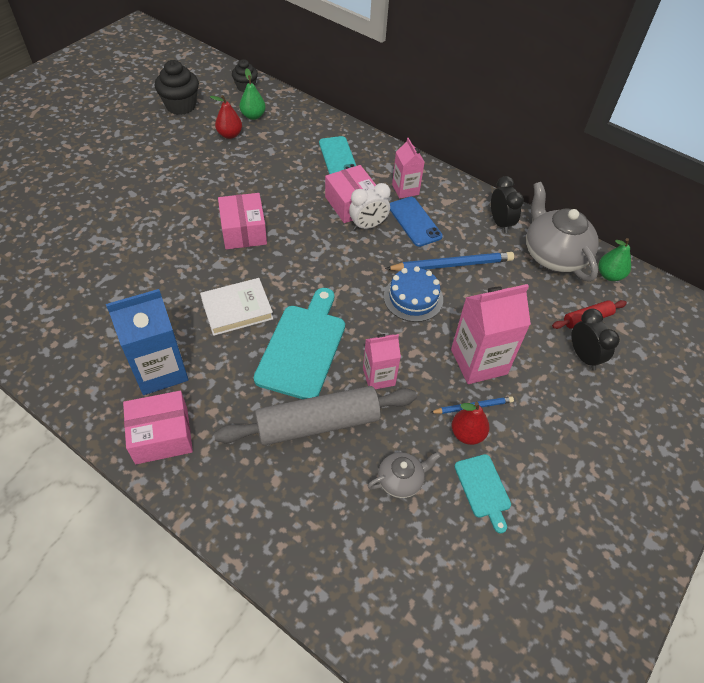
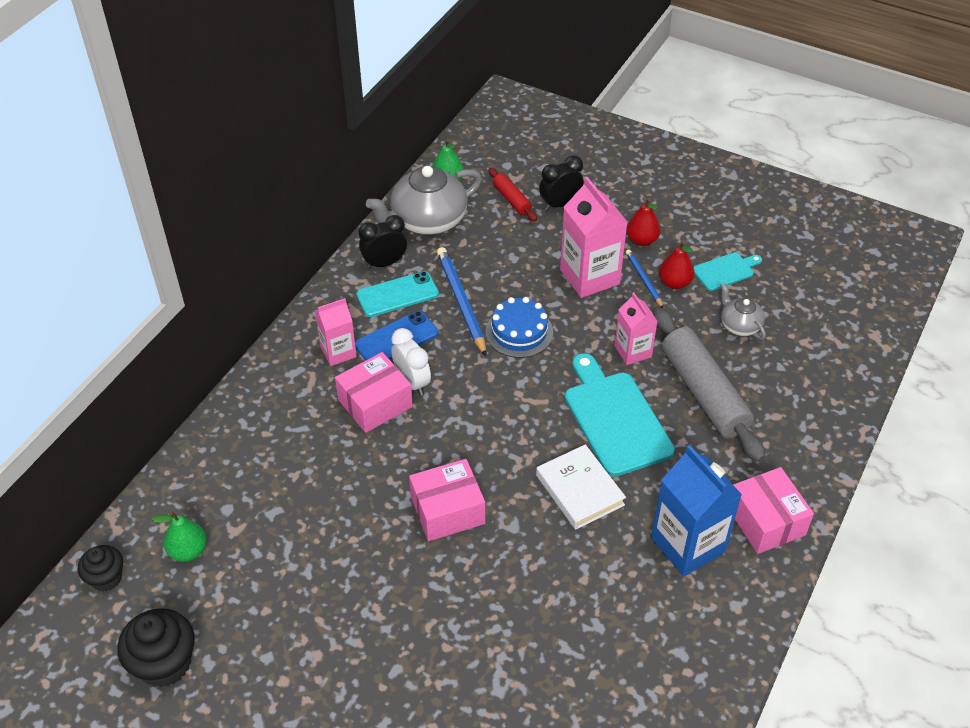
camera: 95 degrees left, 5 degrees down
(230, 135) = (240, 573): red pear -> red pear (642, 240)
(303, 347) = (615, 419): turquoise cutting board -> turquoise cutting board turned 60 degrees clockwise
(338, 157) = (281, 429): turquoise phone -> turquoise phone (397, 294)

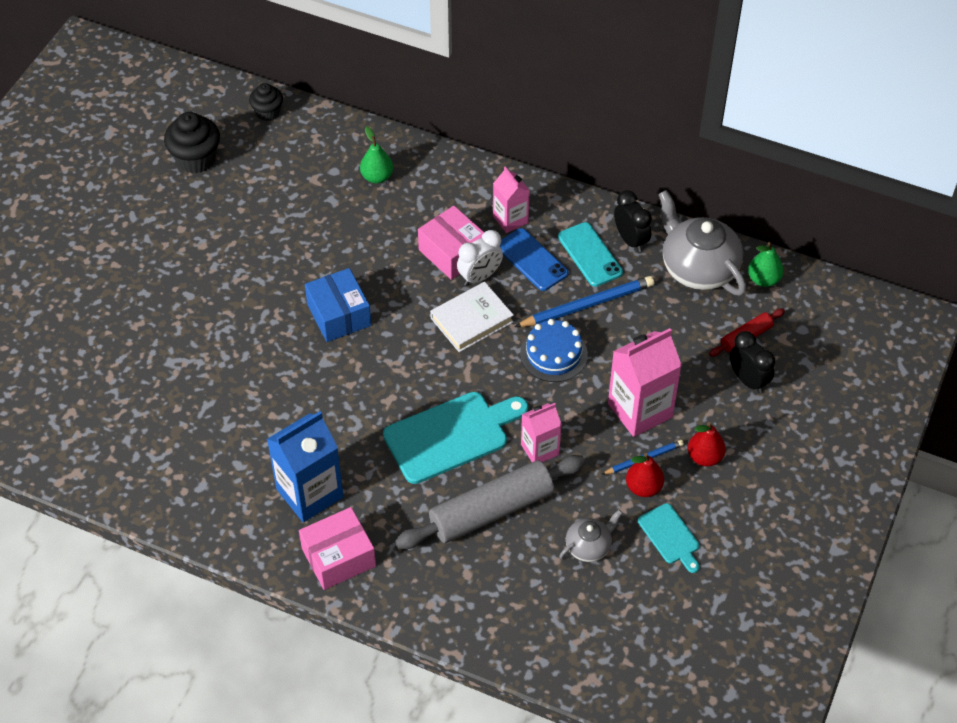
camera: 85 degrees right, 5 degrees up
(188, 551) = (293, 155): green pear -> green pear (377, 177)
(447, 510) = (339, 315): pink box -> blue box
(579, 490) = (365, 409): white book -> white book (471, 320)

